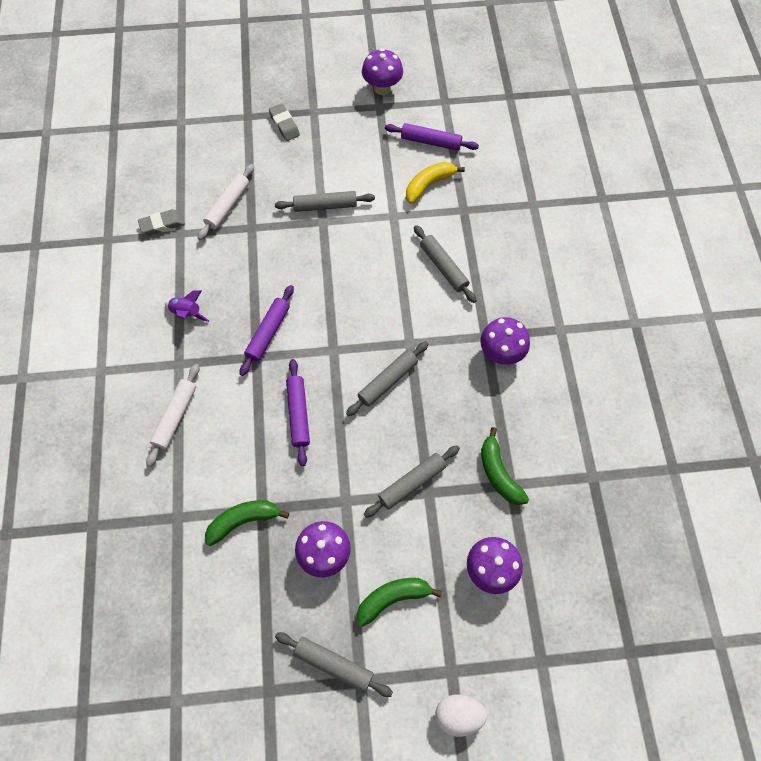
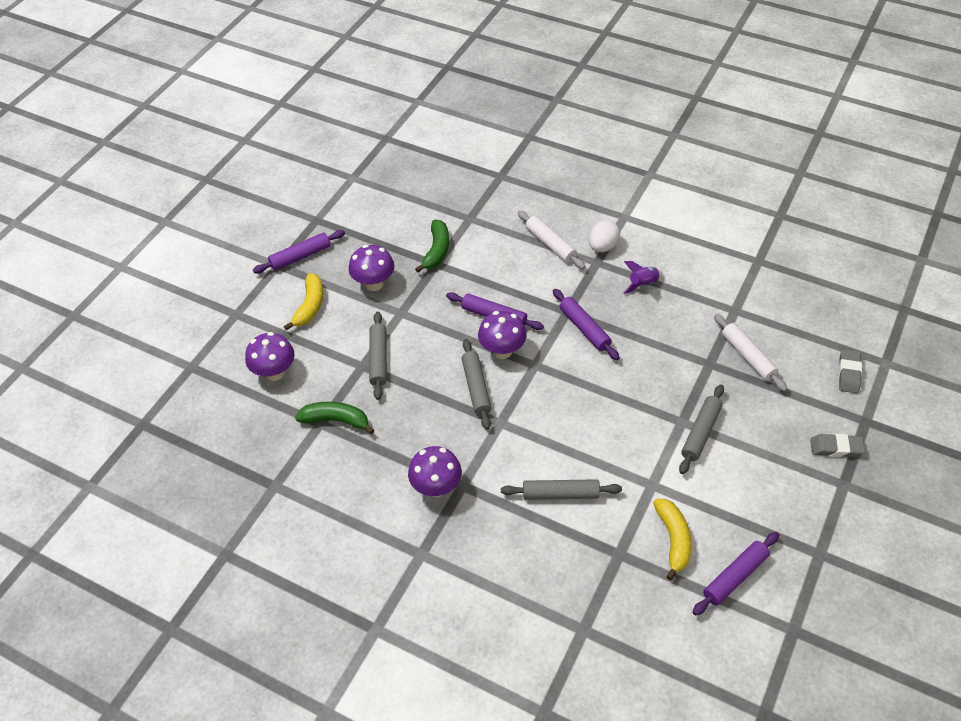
camera: 125 degrees right, 15 degrees down
(162, 224) = (753, 302): grey eraser -> grey eraser (848, 373)
(333, 664) = (300, 256): grey rolling pin -> purple rolling pin
(382, 88) = (849, 572): purple mushroom -> purple mushroom (502, 351)
(393, 598) = (310, 306): green banana -> yellow banana
(458, 714) = (209, 304): white egg -> white egg (603, 247)

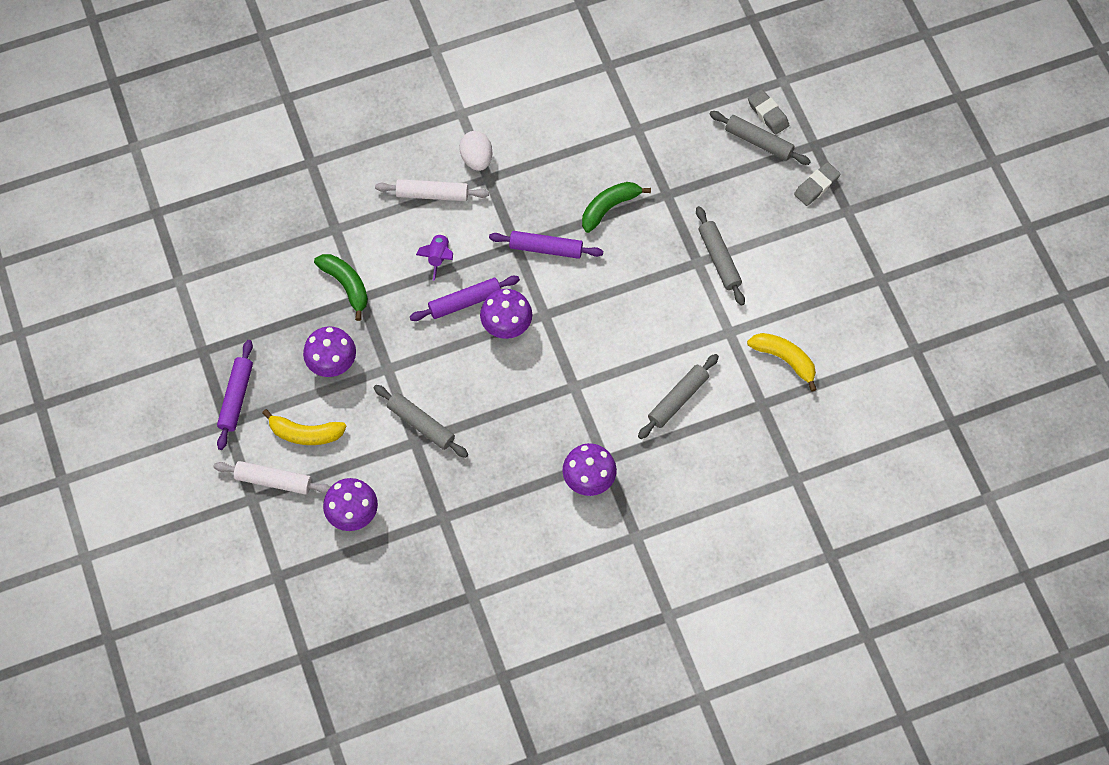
camera: 50 degrees left, 15 degrees up
(310, 306) = (305, 433): yellow banana -> yellow banana turned 135 degrees clockwise
(336, 420) = (452, 503): green banana -> green banana (609, 207)
(476, 388) = (524, 375): grey rolling pin -> grey rolling pin (758, 142)
(642, 284) = (546, 167): purple rocket -> purple rocket (438, 257)
(735, 577) = (847, 347): purple rolling pin -> none
(748, 356) = (687, 163): white rolling pin -> white rolling pin (273, 480)

